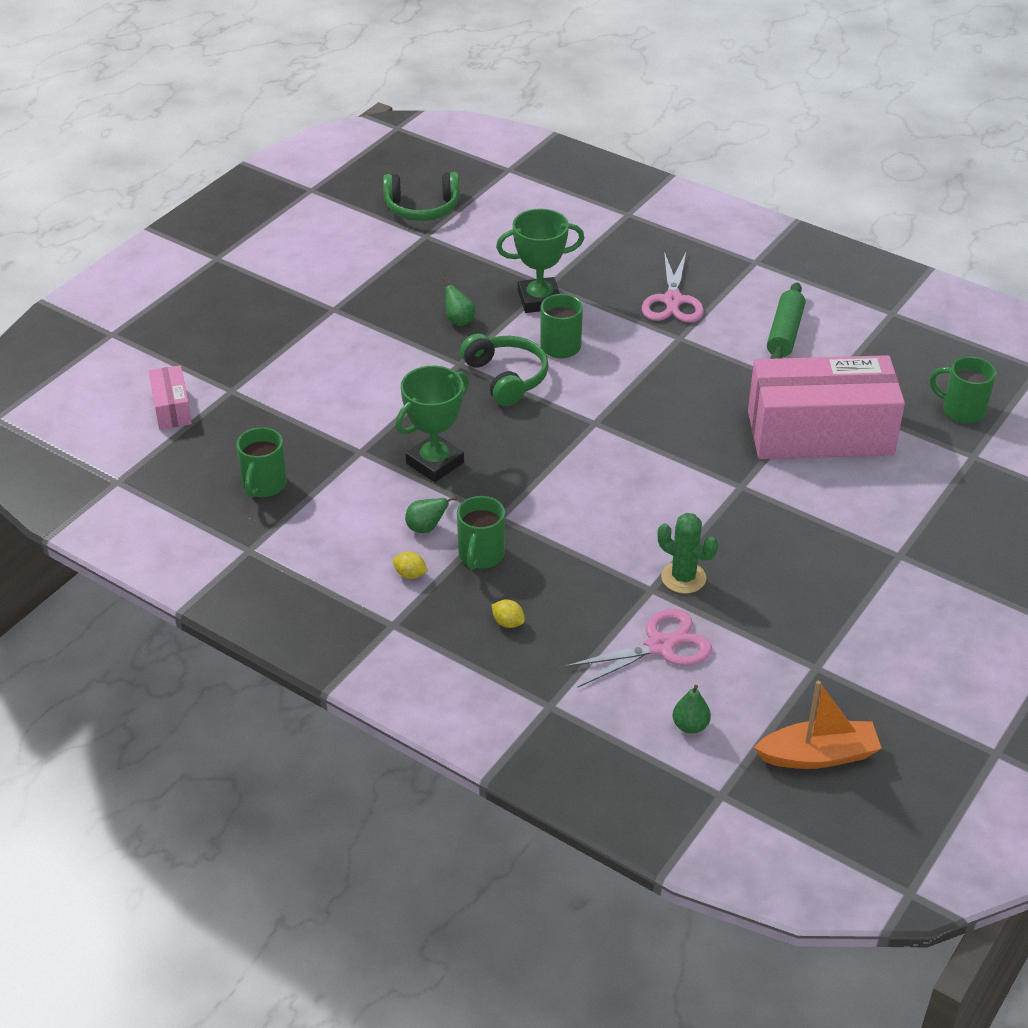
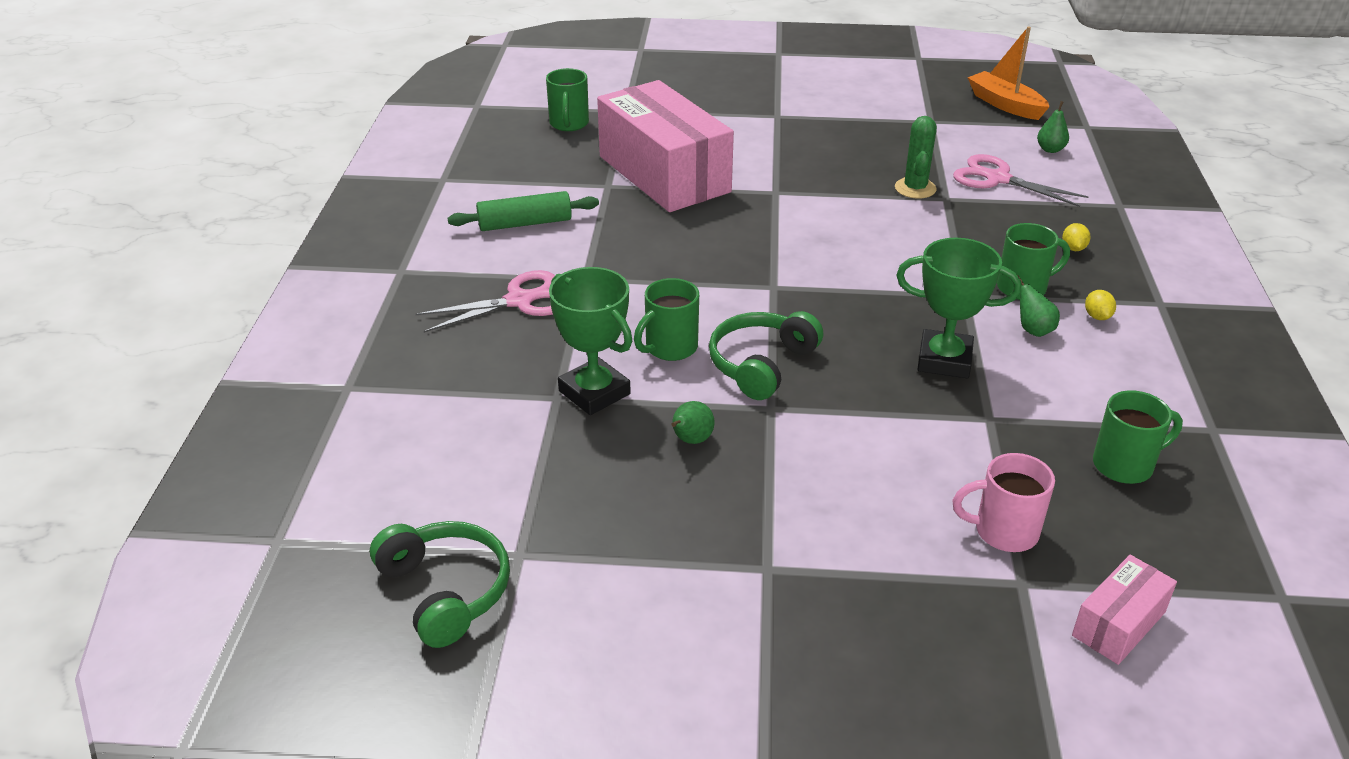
camera: 120 degrees left, 5 degrees down
(269, 403) = (1003, 532): none -> pink mug

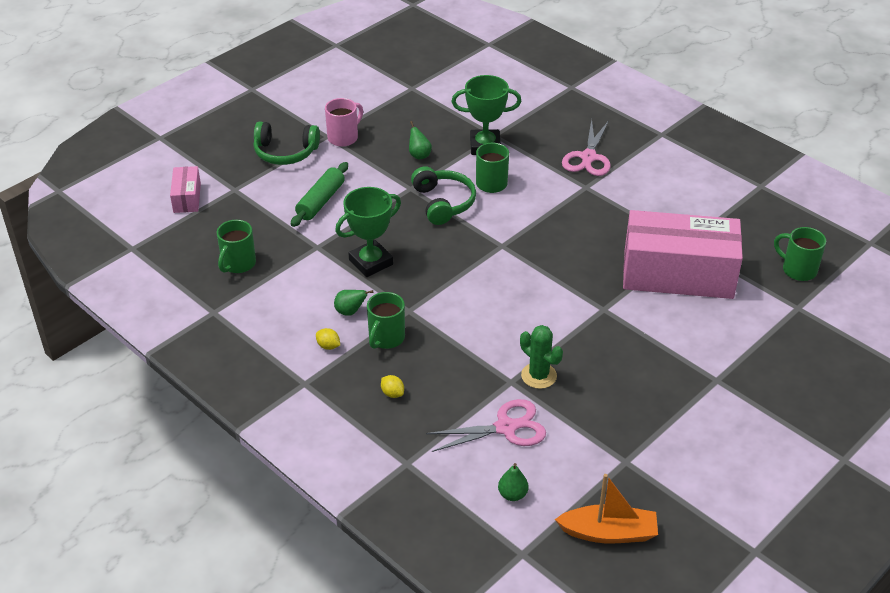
camera: 130 degrees right, 5 degrees up
(446, 591) = (415, 67): green headphones -> green headphones (285, 152)
(525, 223) = (670, 192): green rolling pin -> green rolling pin (321, 201)
(1003, 532) = (260, 202): pink mug -> pink mug (344, 137)

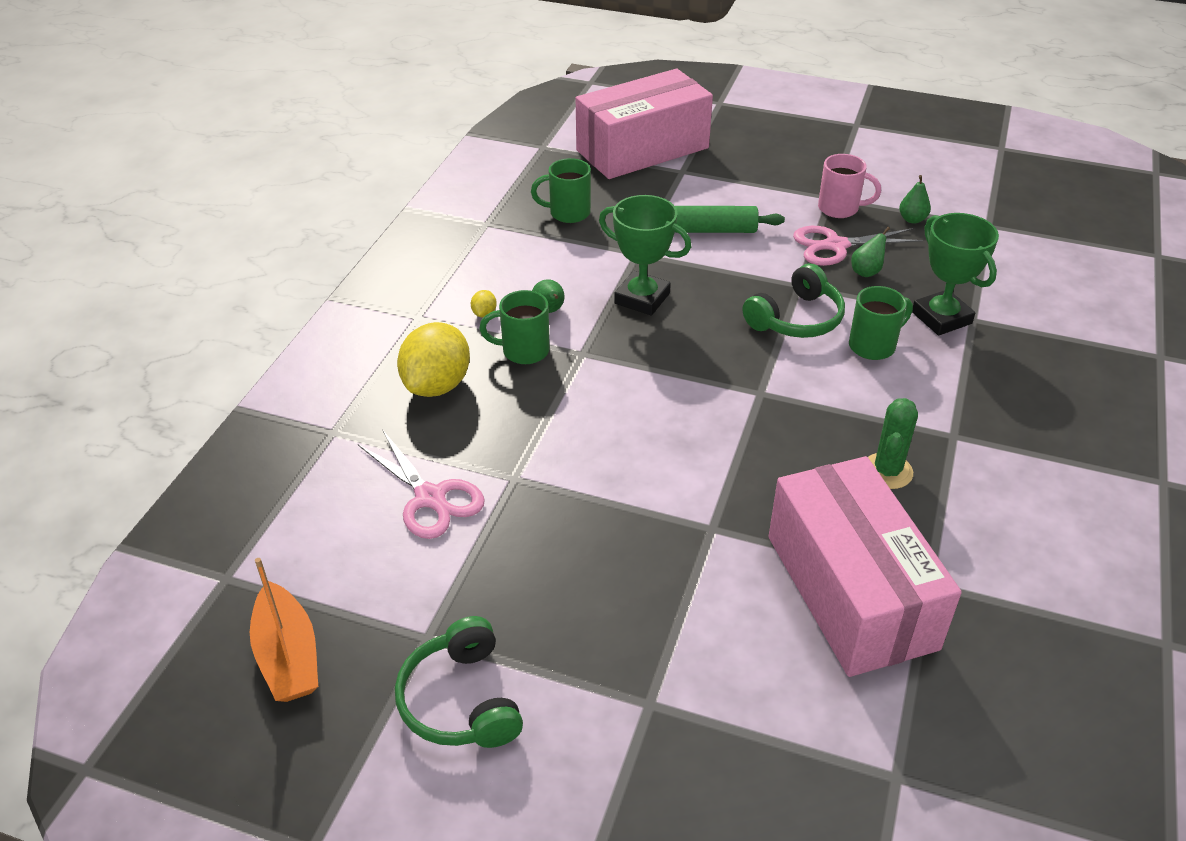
camera: 65 degrees right, 0 degrees up
(187, 198) = (642, 149): pink box -> pink box, size x2.26
(285, 152) = (773, 180): green headphones -> green headphones (460, 700)
(392, 393) = (437, 385): yellow lemon -> yellow lemon, size x2.48
(512, 494) = (319, 539): green pear -> green pear (912, 219)
(539, 376) = (539, 500): green cactus -> green cactus (887, 471)
(588, 157) = (1021, 419): pink scissors -> pink scissors (836, 246)
(798, 270) = (994, 753): green mug -> none

